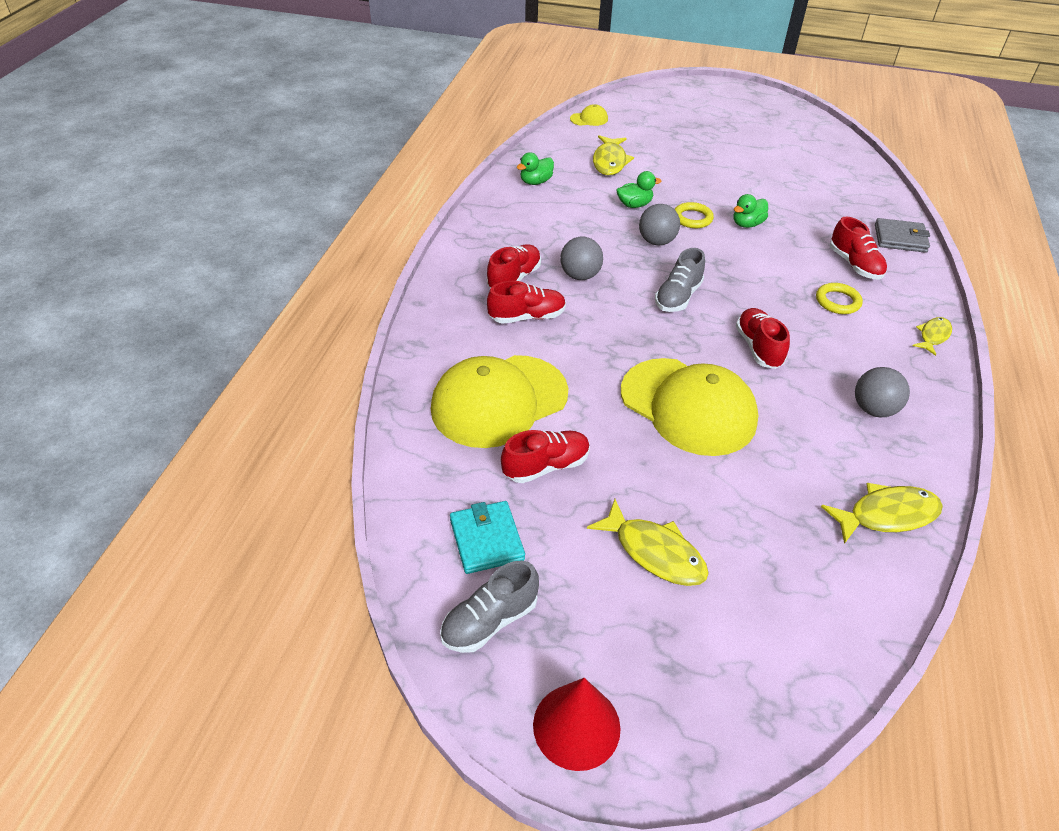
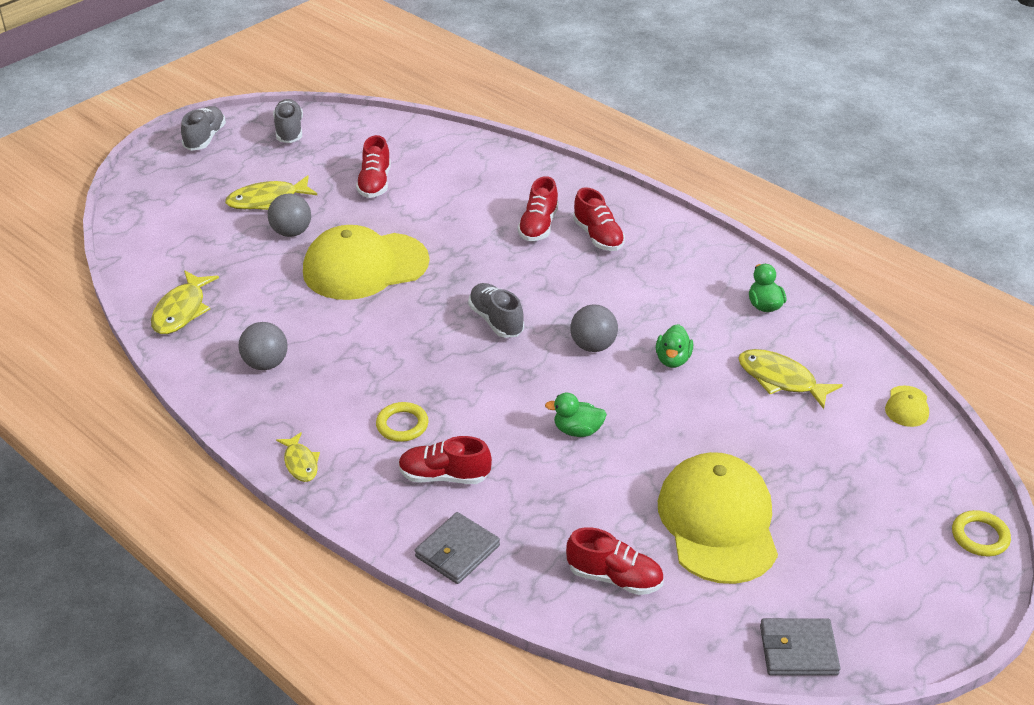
camera: 120 degrees right, 5 degrees down
(486, 539) = (342, 145): turquoise wallet -> none
(499, 401) = (453, 183): yellow cap -> yellow cap (718, 522)
(576, 726) = (205, 138): red cone -> grey shoe
(580, 275) = (573, 275): grey ball -> grey ball (291, 232)
(692, 218) = (617, 392): yellow ring -> yellow ring (980, 536)
(747, 224) = (577, 430): green duck -> green duck turned 75 degrees counterclockwise
(758, 348) = (390, 336): red shoe -> red shoe (614, 578)
(808, 122) = (798, 650): none -> grey wallet

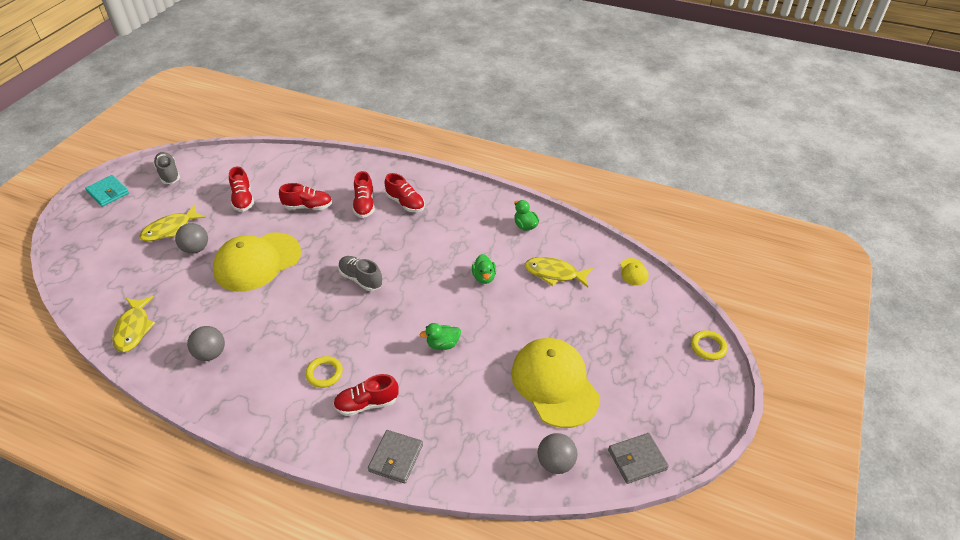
camera: 20 degrees left, 5 degrees up
(205, 138) = (108, 193): grey shoe -> turquoise wallet
(300, 463) = (262, 424): yellow fish -> none
(593, 346) = (430, 281): grey ball -> grey ball (555, 463)
(614, 578) = (506, 444): red shoe -> red shoe (308, 206)

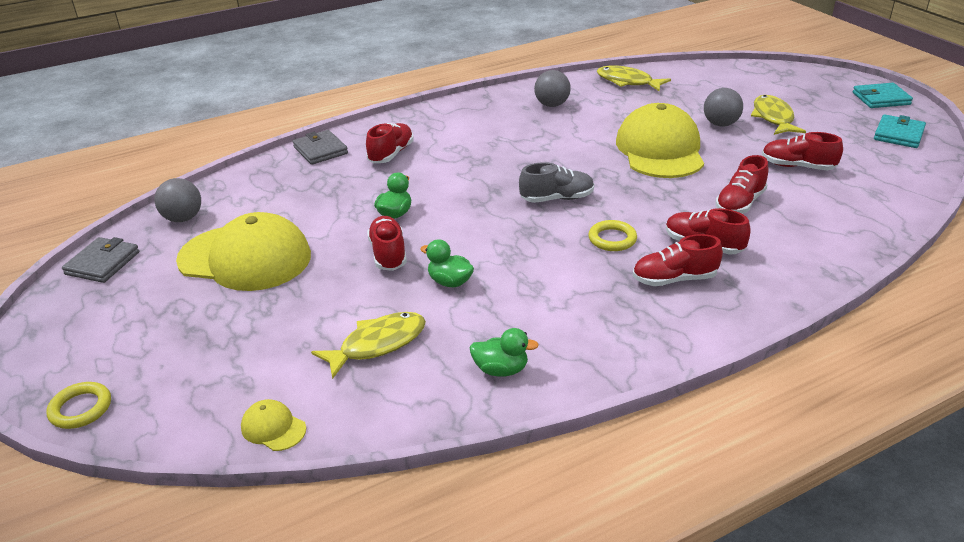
camera: 130 degrees right, 10 degrees down
(169, 174) = (898, 134): grey shoe -> turquoise wallet
(324, 373) = (454, 145): yellow ring -> yellow ring (612, 239)
(485, 318) = (388, 254): none -> red shoe

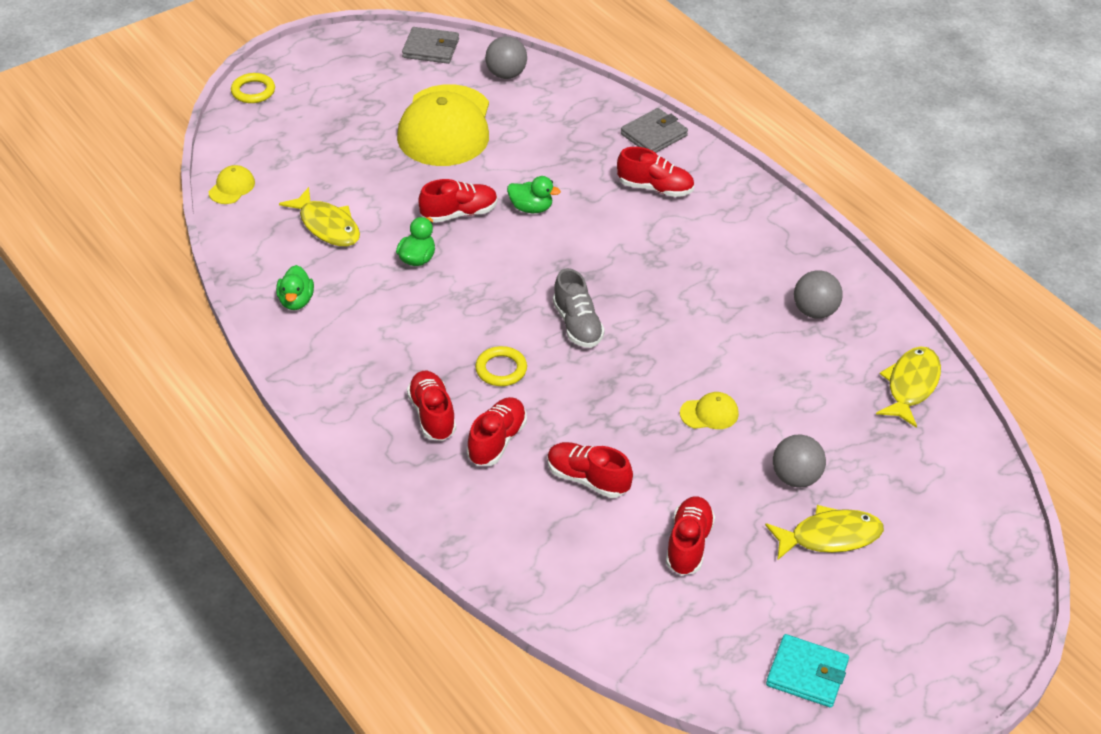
camera: 80 degrees right, 10 degrees up
(660, 150) = (709, 413): yellow cap -> yellow cap, size x0.41
(881, 98) = (931, 677): turquoise wallet -> none

